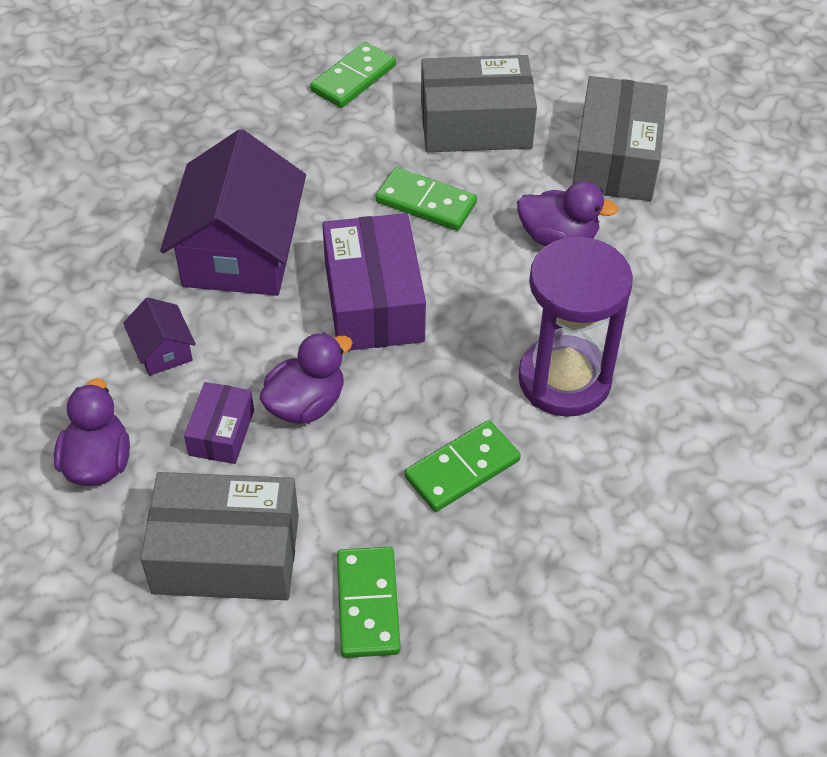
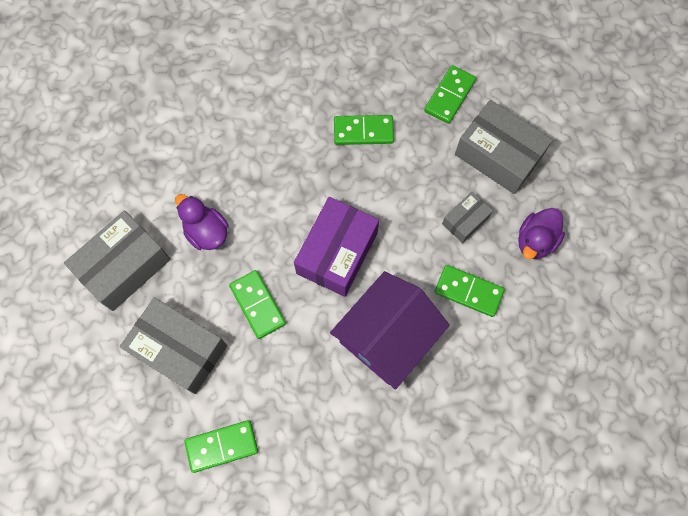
camera: 145 degrees left, 20 degrees up
(163, 350) = (468, 291): purple house -> green domino
(221, 432) = (465, 221): purple box -> grey box
(306, 404) = (413, 211): purple duck -> none
(564, 380) = (278, 146): purple hourglass -> none

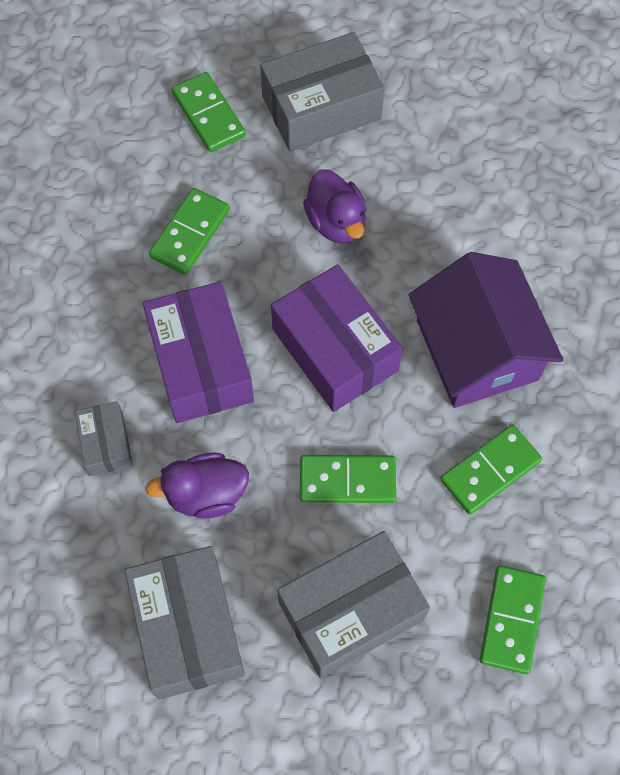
camera: 60 degrees left, 5 degrees down
(284, 184) = (201, 364): none -> purple box
(465, 221) = (382, 187): grey box -> grey box (106, 443)
(468, 291) = (472, 232): green domino -> green domino (490, 471)
(535, 241) = (452, 130): purple duck -> purple duck (336, 222)

